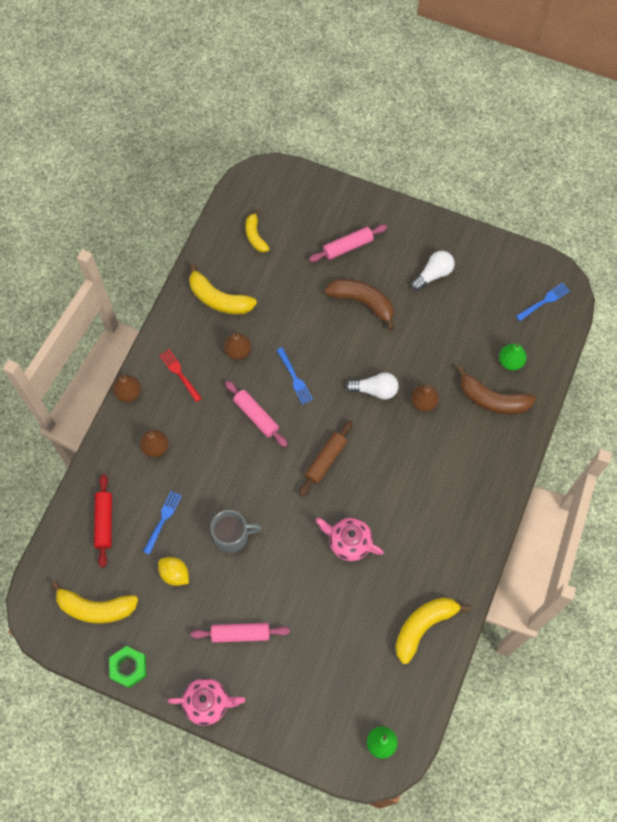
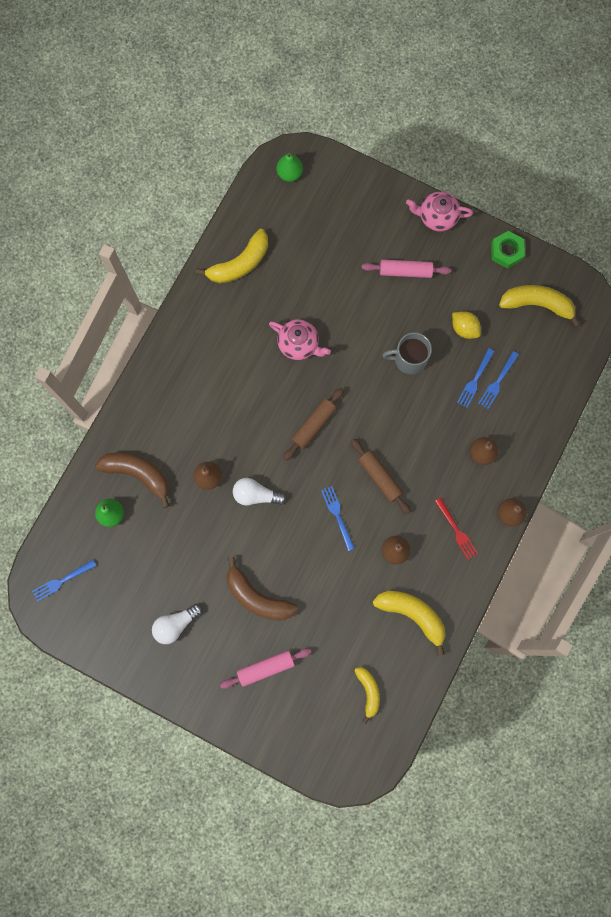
camera: 175 degrees left, 10 degrees up
(104, 522) = (531, 383): red rolling pin -> none
(139, 520) = (497, 382): none -> blue fork
(256, 416) = (379, 477): pink rolling pin -> brown rolling pin

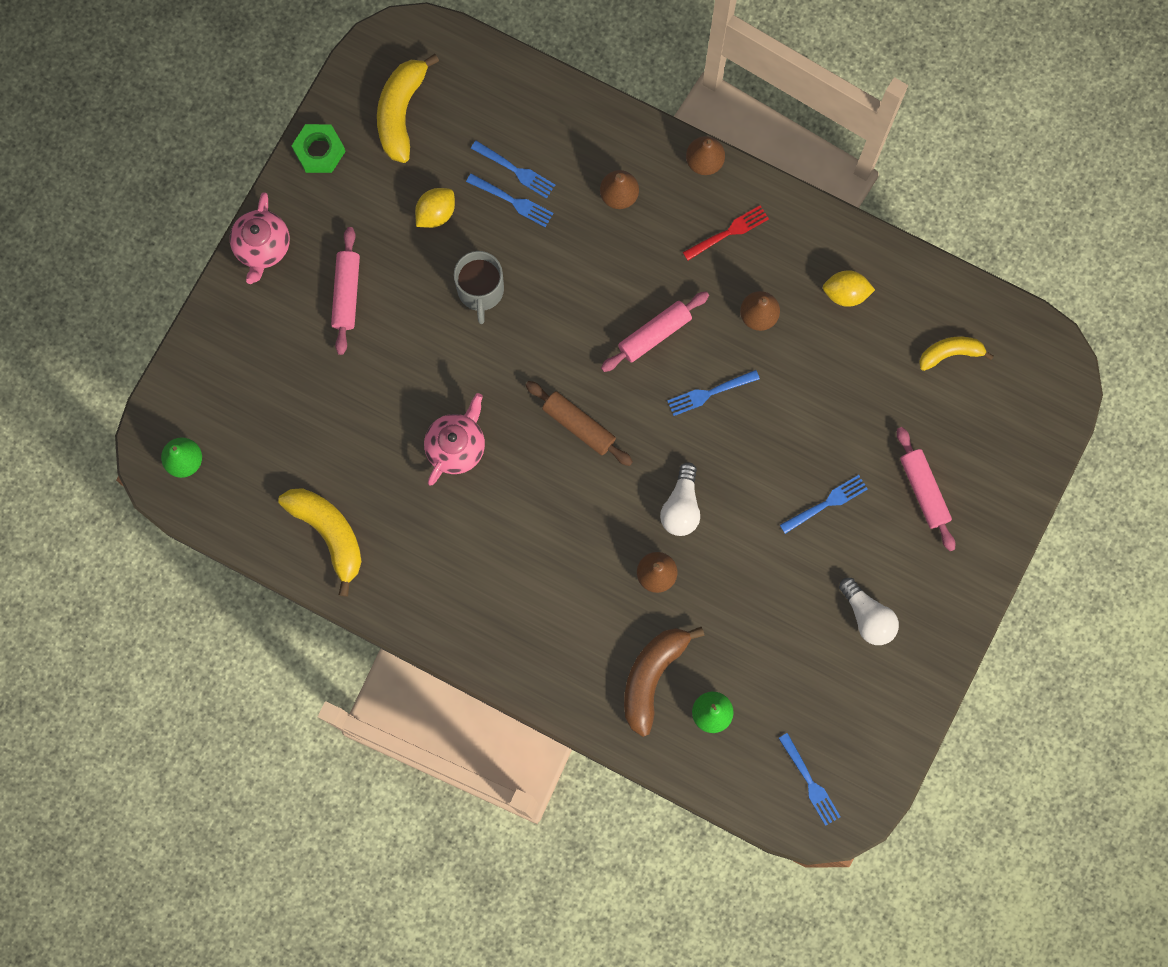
camera: 90 degrees left, 0 degrees up
(257, 597) = (826, 503): brown banana -> blue fork
(379, 477) = (654, 334): brown rolling pin -> pink rolling pin
(412, 615) = (845, 293): yellow banana -> yellow lemon

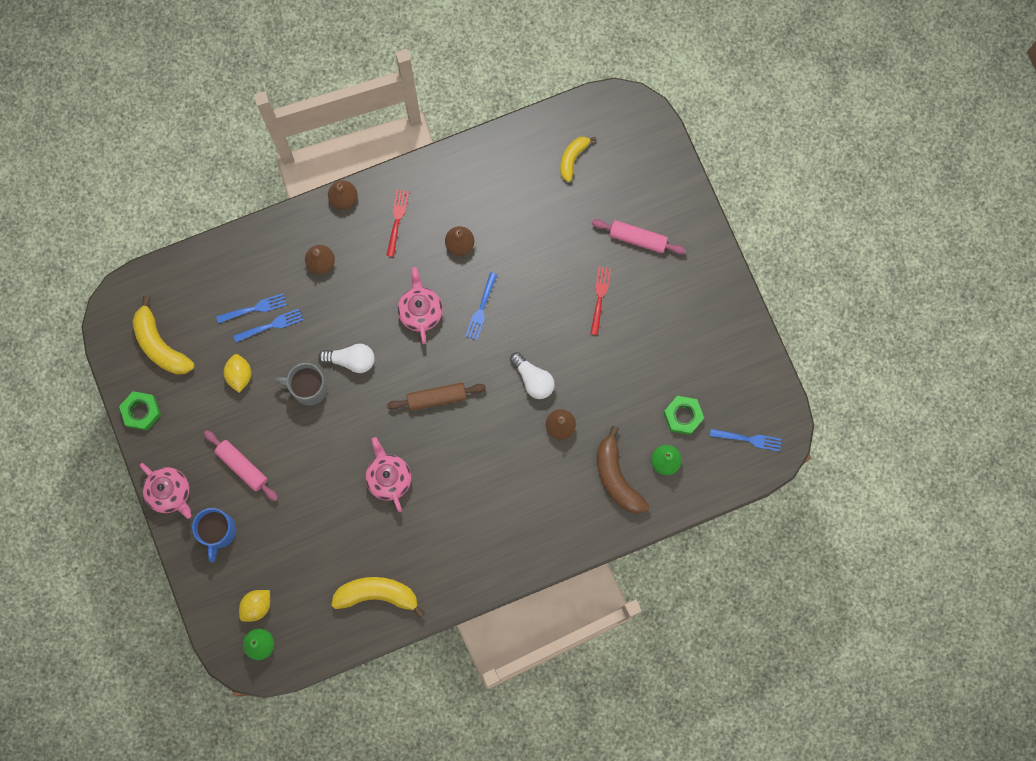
camera: 50 degrees left, 0 degrees up
(262, 325) = (218, 532): none -> blue mug
(480, 291) = (308, 388): grey mug -> grey mug turned 150 degrees clockwise
(654, 334) = (420, 311): pink rolling pin -> pink teapot
(775, 692) = (683, 416): none -> green nut
(826, 503) = (600, 298): blue fork -> red fork
(845, 293) = (489, 186): yellow lemon -> yellow lemon (257, 606)
(867, 616) = (682, 329): white light bulb -> white light bulb (351, 360)

